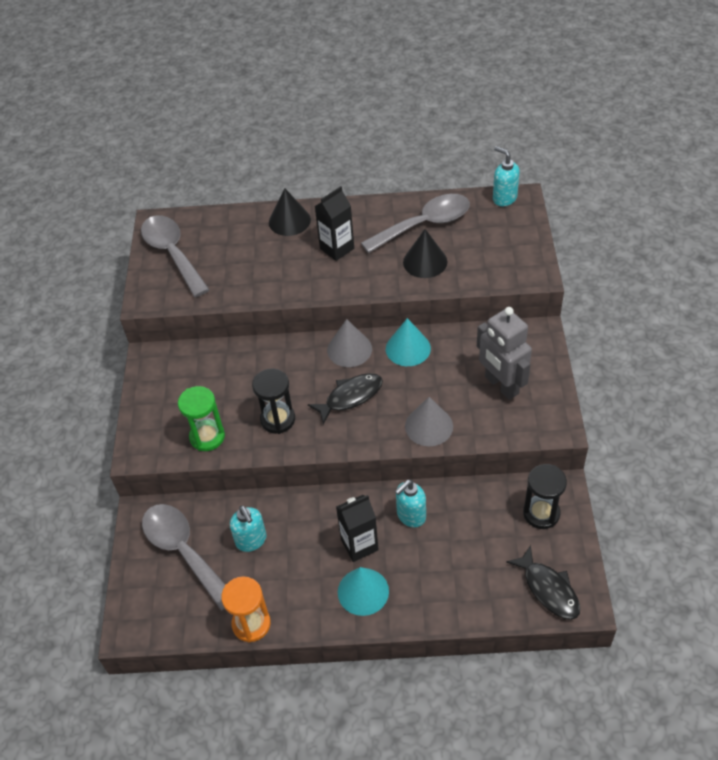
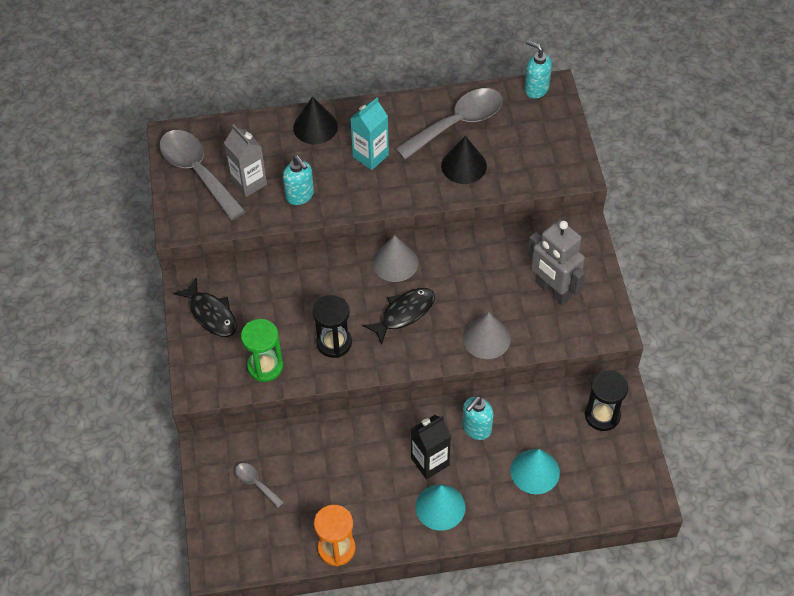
camera: 10 degrees left, 5 degrees up
(183, 551) = (255, 483): grey spoon -> grey spoon, size x0.45
(218, 266) = (249, 183): none -> grey carton
(251, 540) = (322, 467): turquoise soap dispenser -> turquoise soap dispenser (300, 195)
(337, 248) = (370, 156): black carton -> turquoise carton
(408, 348) = (454, 257): turquoise cone -> turquoise cone (535, 471)
(548, 589) = (616, 488): black fish -> black fish (211, 314)

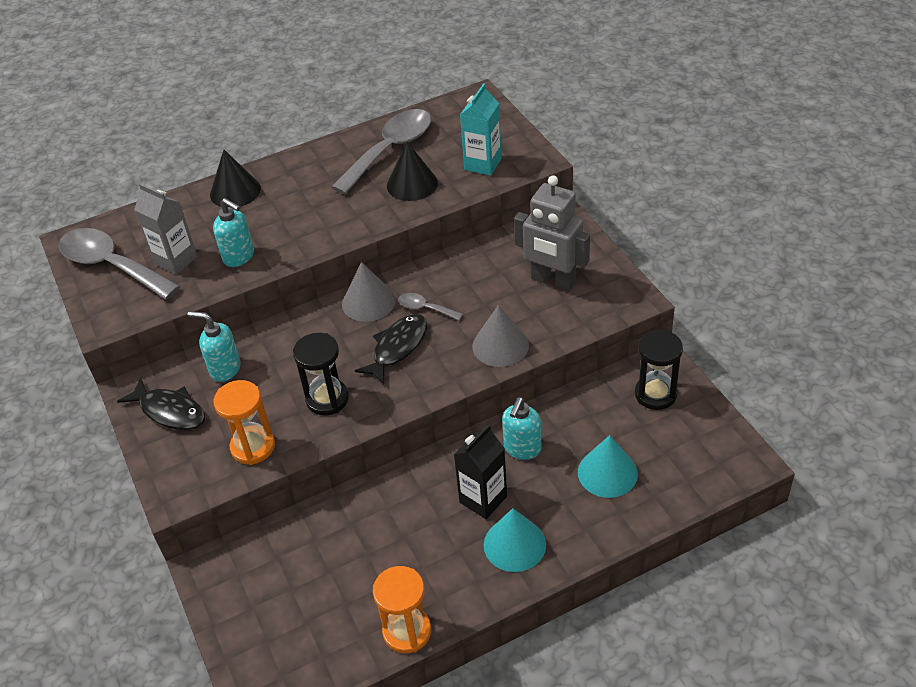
camera: 15 degrees left, 10 degrees down
(255, 483) = (280, 588): grey spoon -> grey spoon (425, 308)
(265, 366) = (253, 447): green hourglass -> orange hourglass
(370, 156) = (306, 201): turquoise carton -> turquoise carton (483, 164)
(536, 89) = (460, 102): turquoise soap dispenser -> turquoise soap dispenser (225, 369)

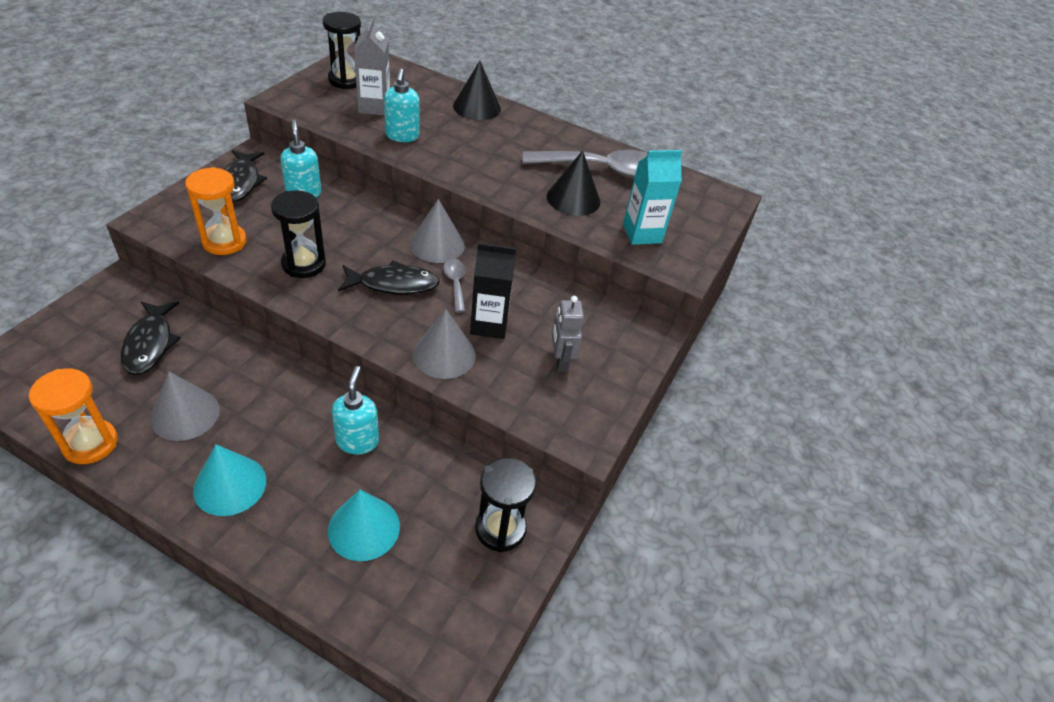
camera: 45 degrees right, 0 degrees up
(111, 265) = (346, 80): grey spoon -> black hourglass
(311, 561) = (150, 344): none -> black fish
(417, 555) = (185, 414): none -> grey cone
(483, 499) = (276, 436): black carton -> black carton (489, 325)
(522, 448) = (357, 441): turquoise soap dispenser -> turquoise soap dispenser turned 105 degrees clockwise
(553, 281) = (560, 361): grey robot -> grey robot, size x0.59

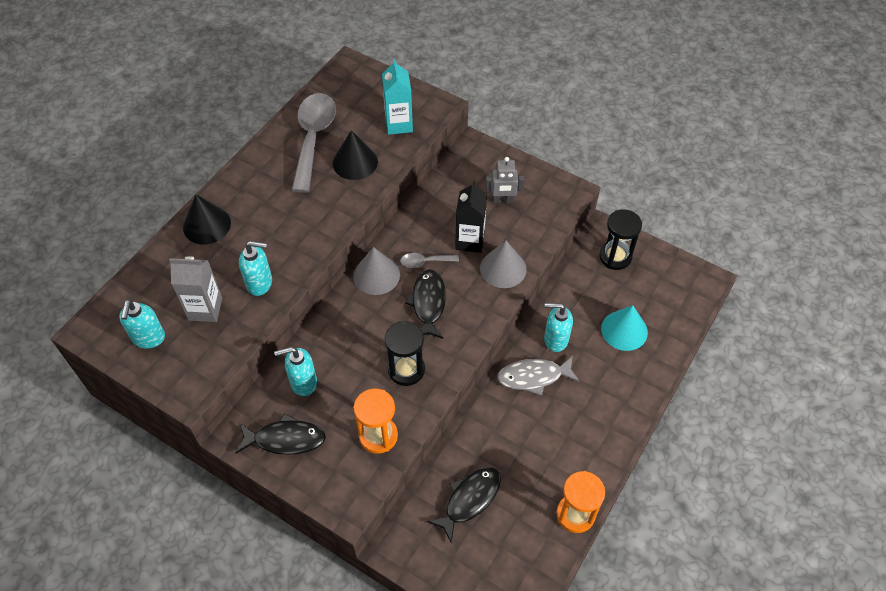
camera: 80 degrees left, 10 degrees up
(150, 344) = (469, 500): black fish -> black fish turned 45 degrees counterclockwise
(185, 414) = (541, 456): grey cone -> none
(230, 485) = (601, 413): turquoise cone -> none
(302, 413) = (533, 377): none -> grey fish
(346, 80) = (148, 338): black hourglass -> turquoise soap dispenser

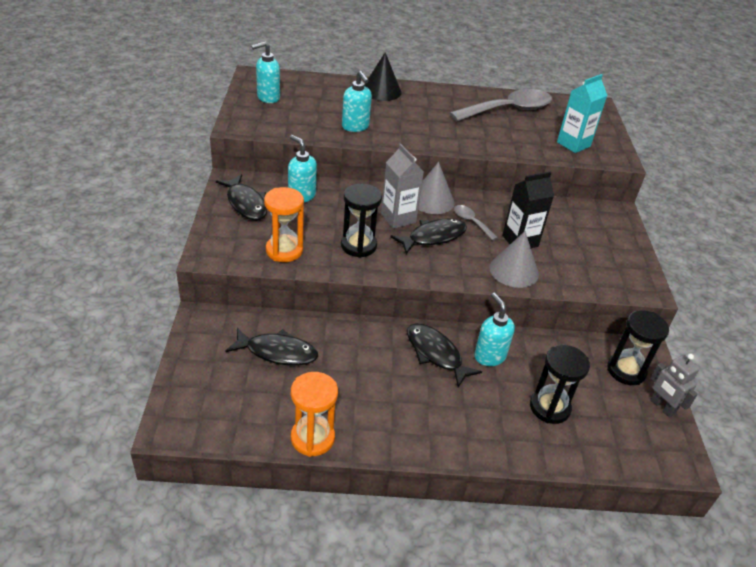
camera: 55 degrees right, 15 degrees down
(205, 309) = (311, 112): grey carton -> grey carton (398, 218)
(355, 162) = (510, 135): black cone -> none
(503, 200) = (584, 247): grey robot -> grey robot (662, 407)
(533, 377) = (435, 354): grey fish -> black fish
(624, 330) = (549, 407): turquoise cone -> black hourglass

